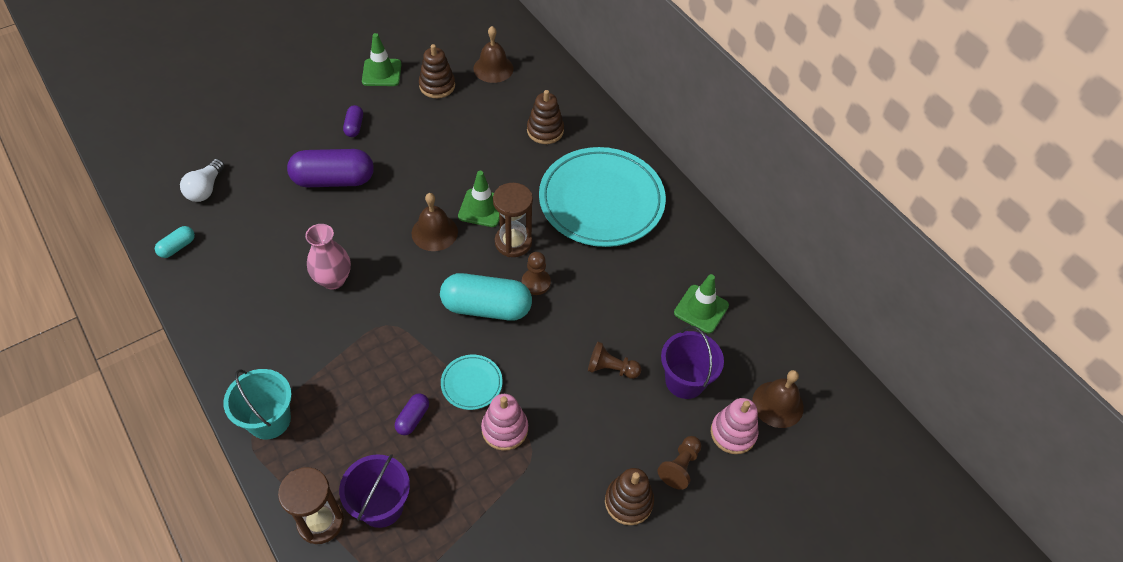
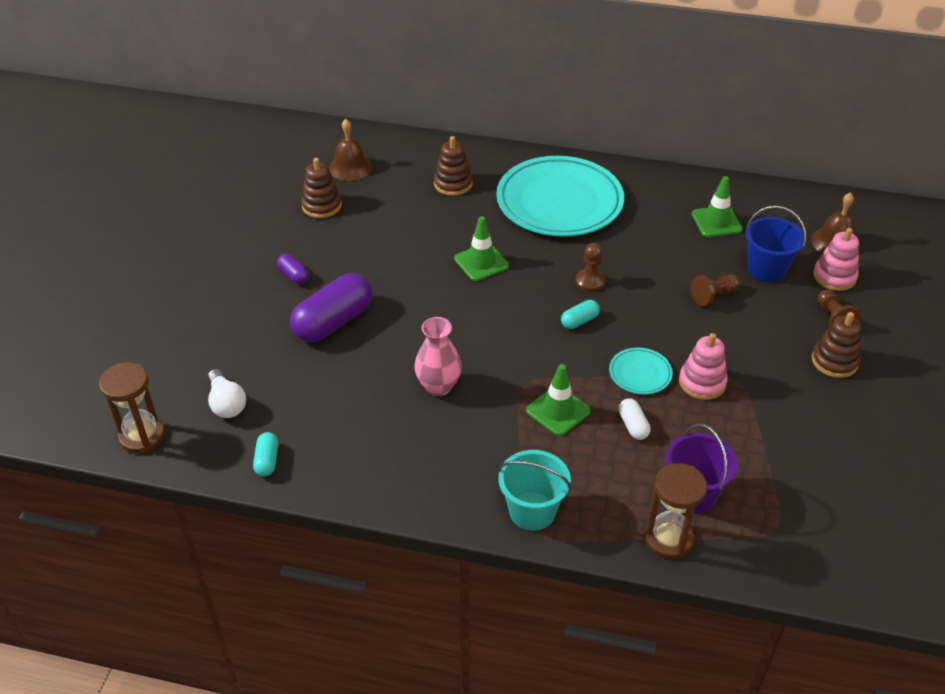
camera: 40 degrees left, 10 degrees down
(381, 73) = (259, 225): green traffic cone -> green traffic cone (558, 411)
(413, 418) = (633, 425): purple capsule -> white capsule
(434, 232) = (469, 301): brown bell -> none
(486, 307) = (579, 321): turquoise capsule -> turquoise capsule, size x0.47
(513, 242) = (537, 268): brown hourglass -> brown hourglass (142, 436)
(685, 381) = (766, 269): purple bucket -> blue bucket

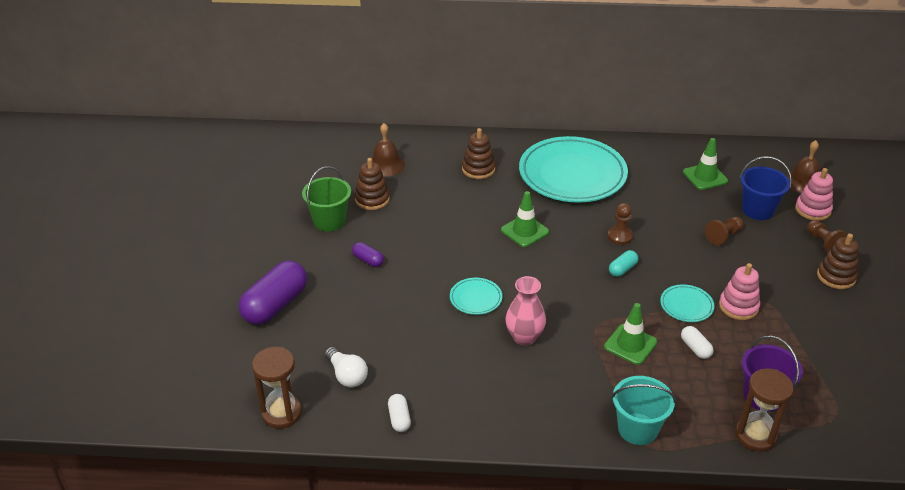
camera: 10 degrees left, 5 degrees down
(266, 225) = (329, 221): none -> green bucket
(267, 460) = (399, 418): turquoise capsule -> white capsule
(333, 322) = (416, 295): purple capsule -> purple capsule (275, 305)
(399, 334) = (475, 298): none -> turquoise plate

